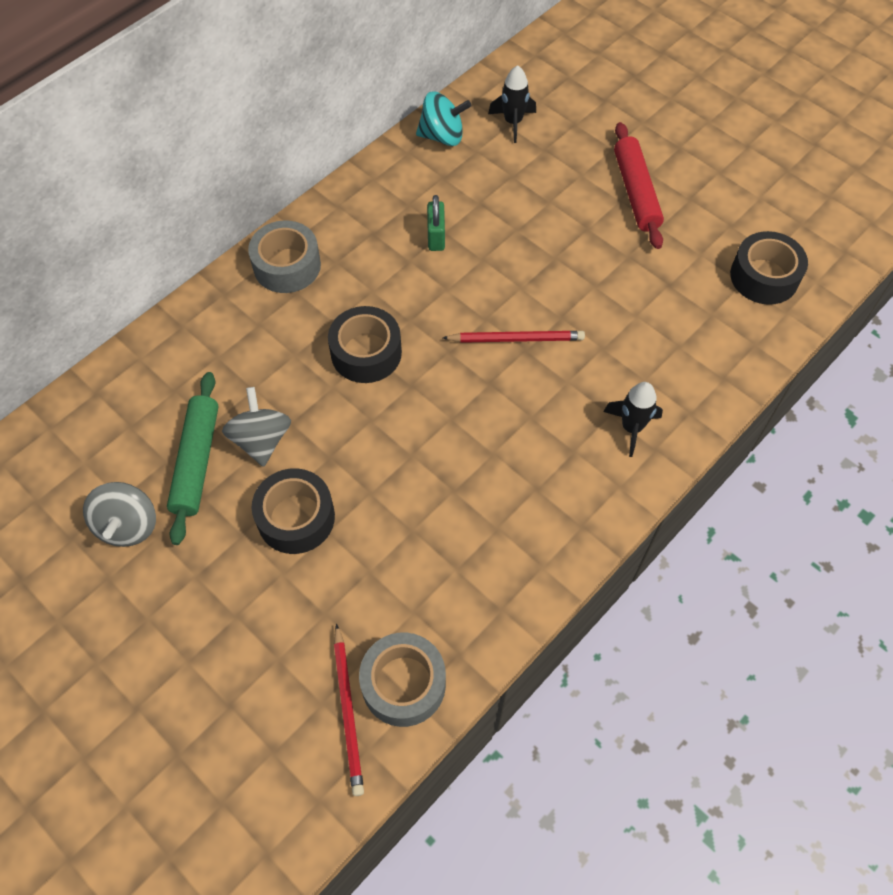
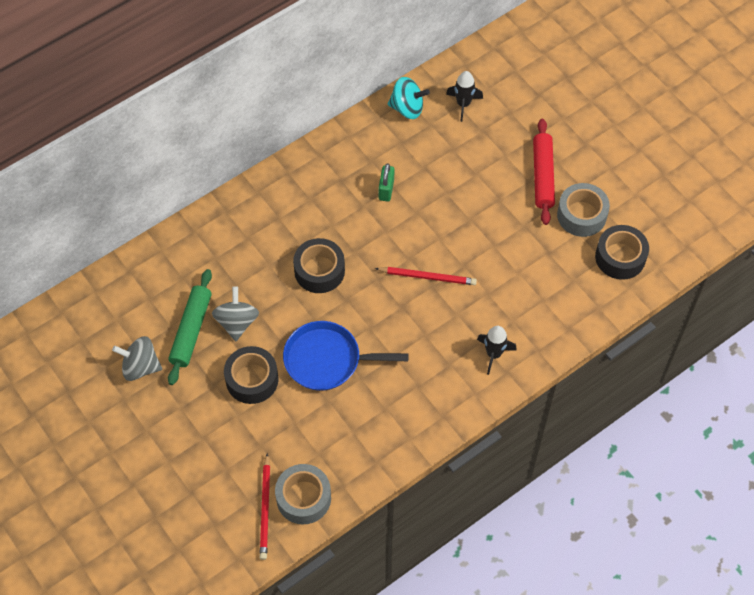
camera: 10 degrees right, 0 degrees up
(128, 525) = (140, 367): grey spinning top -> grey spinning top turned 90 degrees clockwise
(287, 265) = (274, 196): grey tape -> grey tape (581, 215)
(399, 472) = (326, 360): none -> blue pan

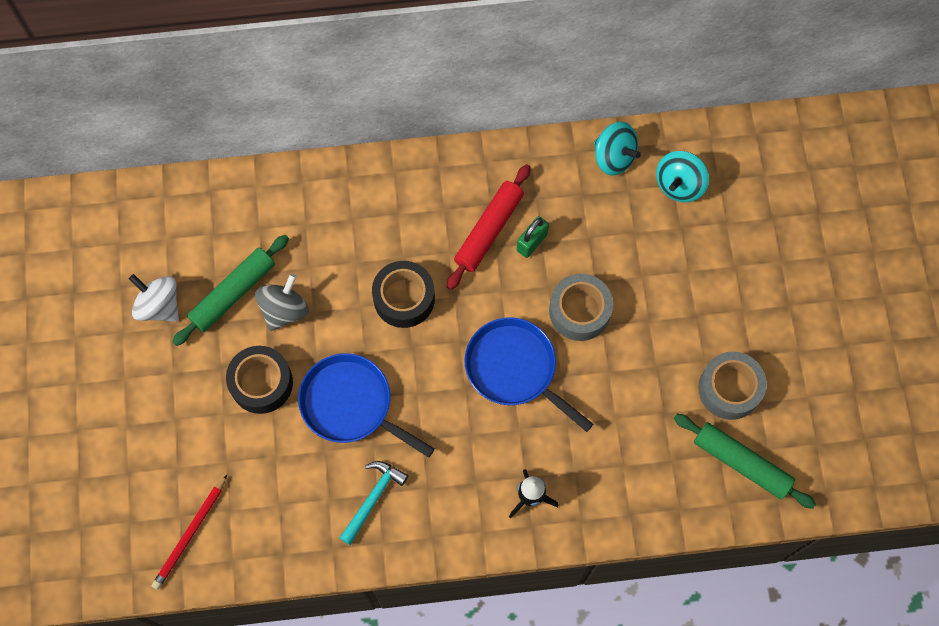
camera: 30 degrees right, 10 degrees up
(140, 367) = (159, 306): grey spinning top -> white spinning top
(303, 498) = (235, 545): grey tape -> grey tape (579, 311)
(384, 413) = (373, 498): none -> turquoise hammer
(427, 277) = (514, 368): red pencil -> blue pan
(463, 104) = (679, 185): black rocket -> turquoise spinning top
(542, 176) = (715, 318): red rolling pin -> red rolling pin (489, 230)
(620, 257) = (741, 463): black tape -> green rolling pin

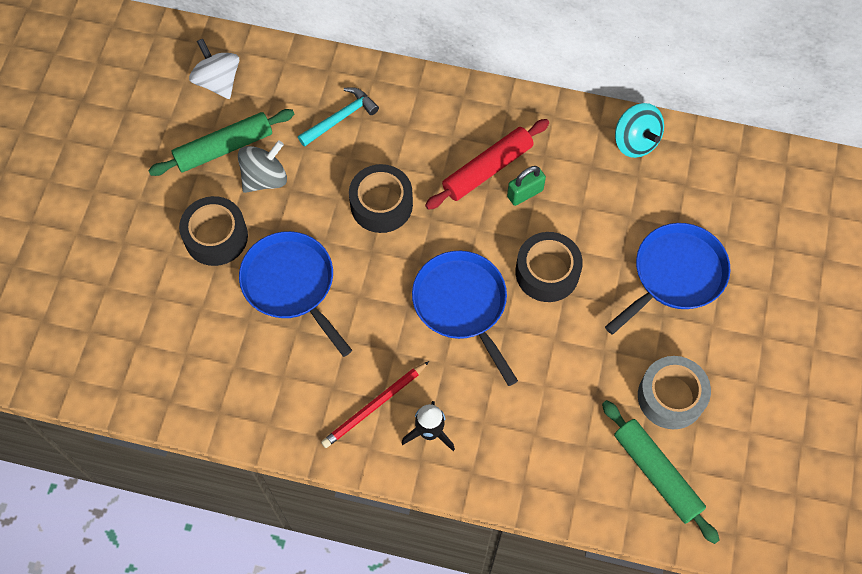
camera: 20 degrees right, 5 degrees down
(159, 306) = (152, 137): white spinning top -> white spinning top (218, 81)
(190, 534) = (91, 351): red pencil -> red pencil (374, 406)
(373, 498) = (276, 379): turquoise hammer -> turquoise hammer (340, 118)
(579, 311) = (547, 272): grey tape -> black tape
(679, 185) = (691, 187): turquoise spinning top -> none
(694, 273) = (675, 274): none -> blue pan

